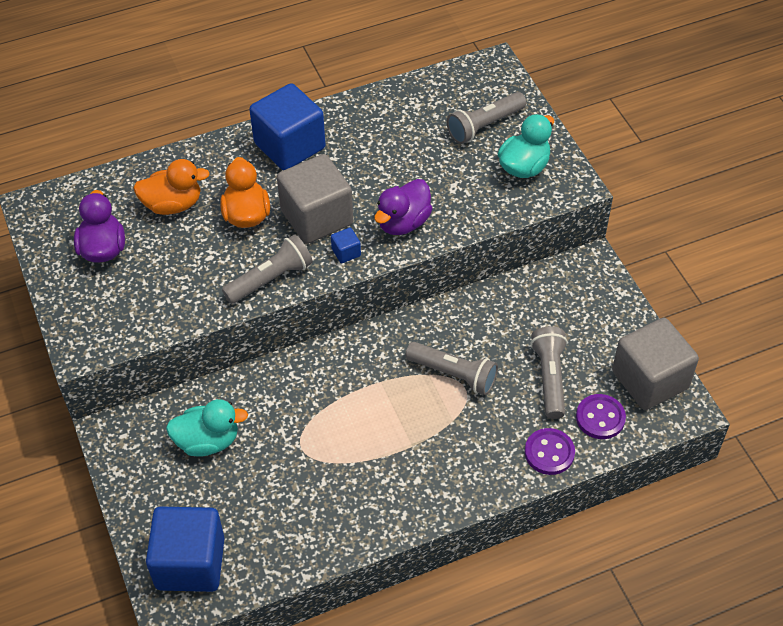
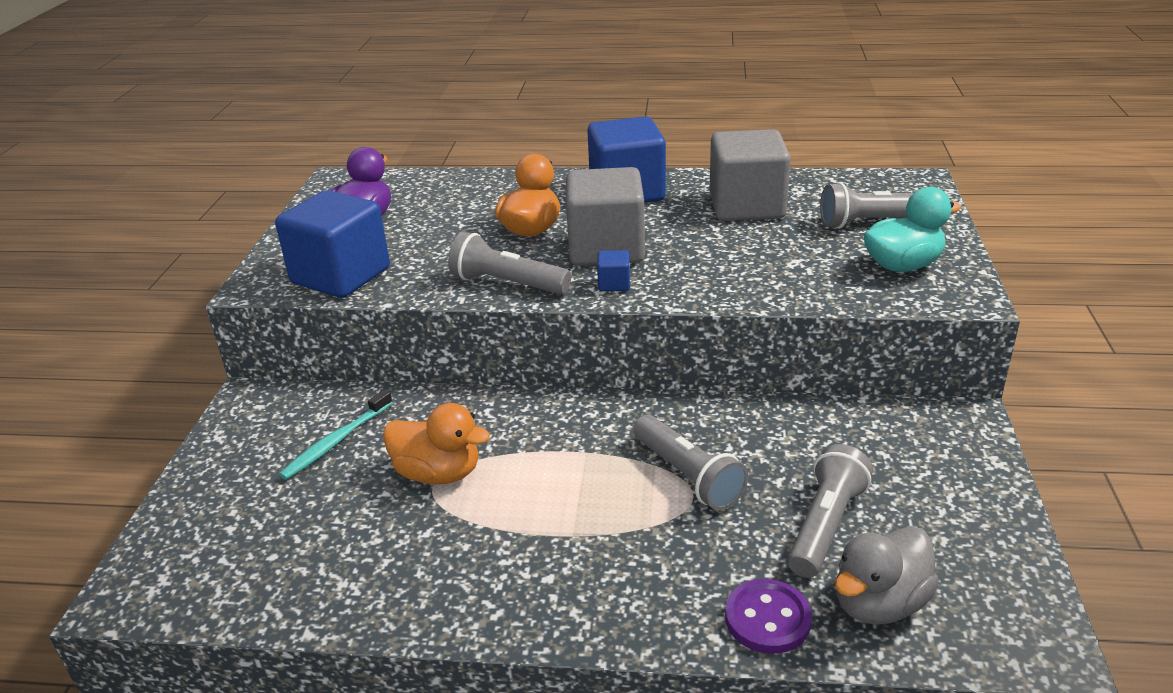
camera: 30 degrees right, 20 degrees down
(173, 204) = (465, 206): orange duck -> orange duck (438, 473)
(190, 563) = (194, 557): blue cube -> blue cube (341, 276)
(208, 441) = (336, 441): turquoise duck -> turquoise toothbrush
(271, 279) = (507, 284): grey flashlight -> grey flashlight turned 150 degrees counterclockwise
(403, 222) = (705, 276): purple duck -> none
(600, 418) = (879, 603): purple button -> grey duck
(650, 380) = (992, 583): grey cube -> grey cube (746, 206)

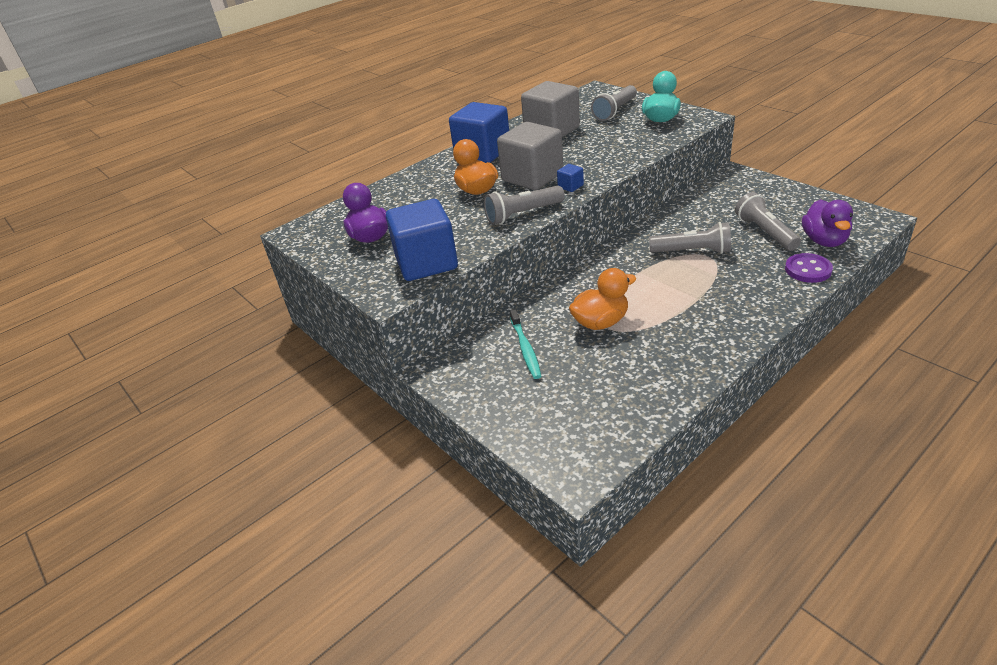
camera: 45 degrees left, 5 degrees up
(879, 603) = (824, 241): grey duck -> purple duck

